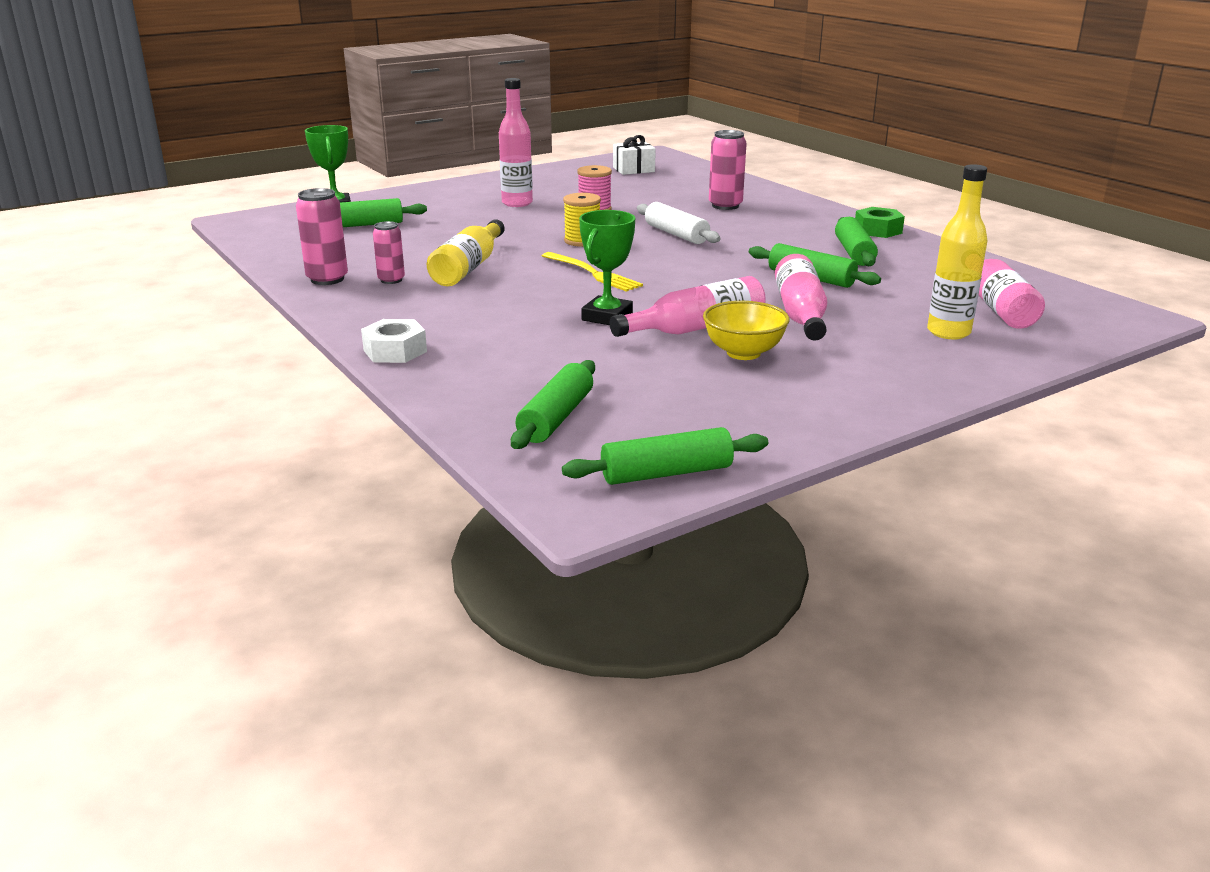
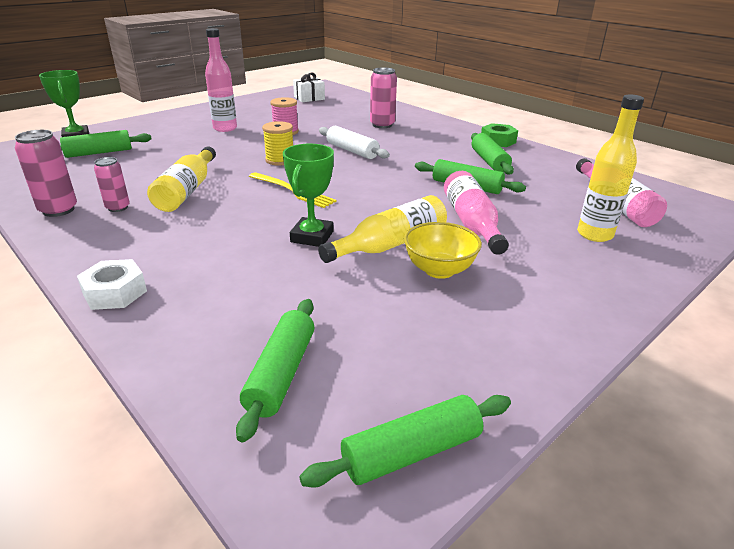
camera: 10 degrees left, 5 degrees up
(696, 328) = (391, 244): pink bottle -> yellow bottle

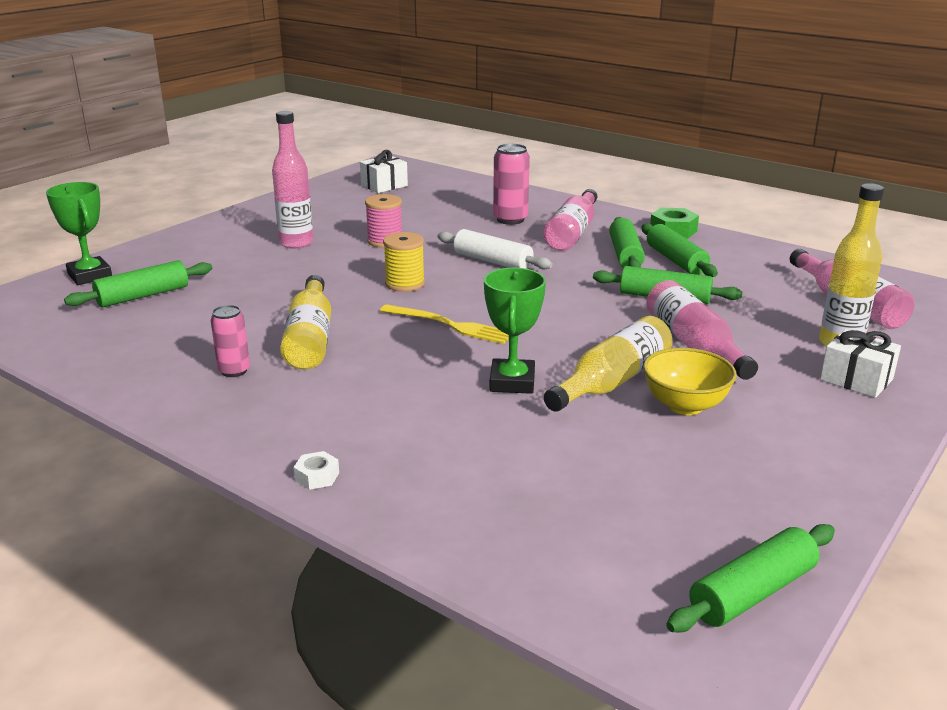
camera: 10 degrees left, 5 degrees down
(58, 210) = (155, 382): pink can -> none
(115, 292) = (317, 476): white nut -> white nut, size x0.58
(281, 374) = (575, 538): green rolling pin -> green rolling pin (625, 254)
(421, 137) = (572, 233): none -> pink bottle
(596, 265) = (856, 379): none -> white gift

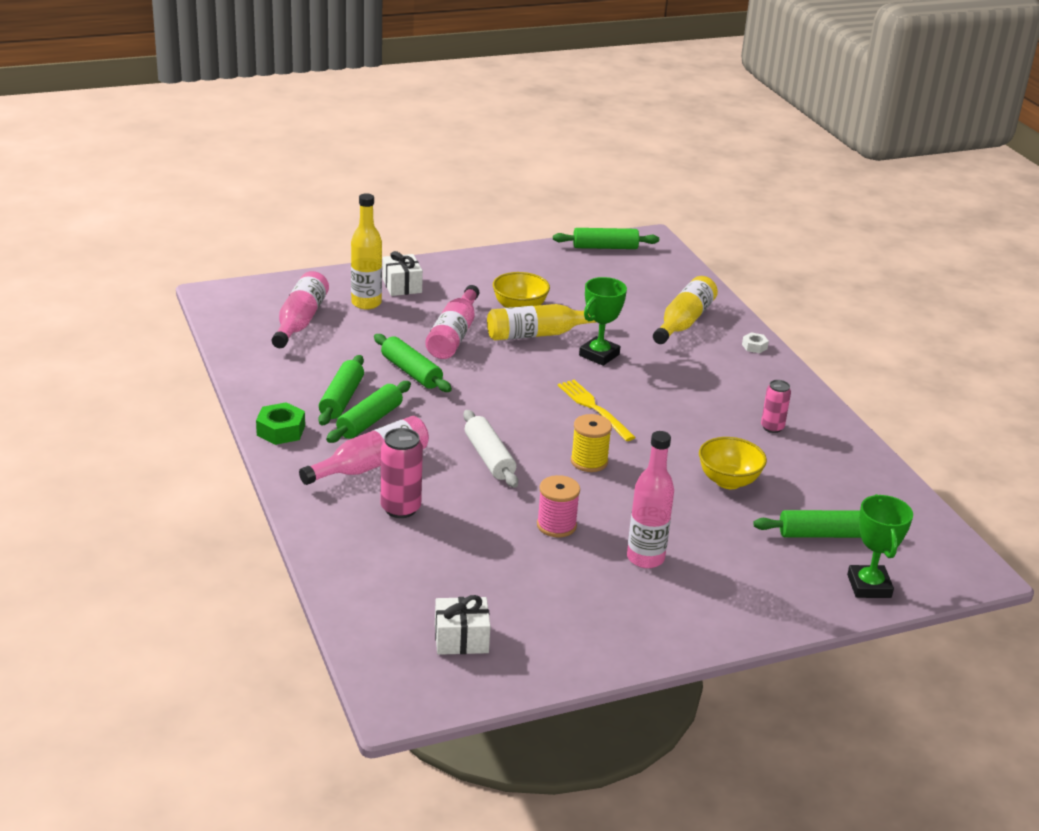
camera: 150 degrees left, 5 degrees up
(257, 308) = (728, 481): none -> yellow bowl
(310, 338) = (704, 435): yellow bottle -> yellow bottle (684, 322)

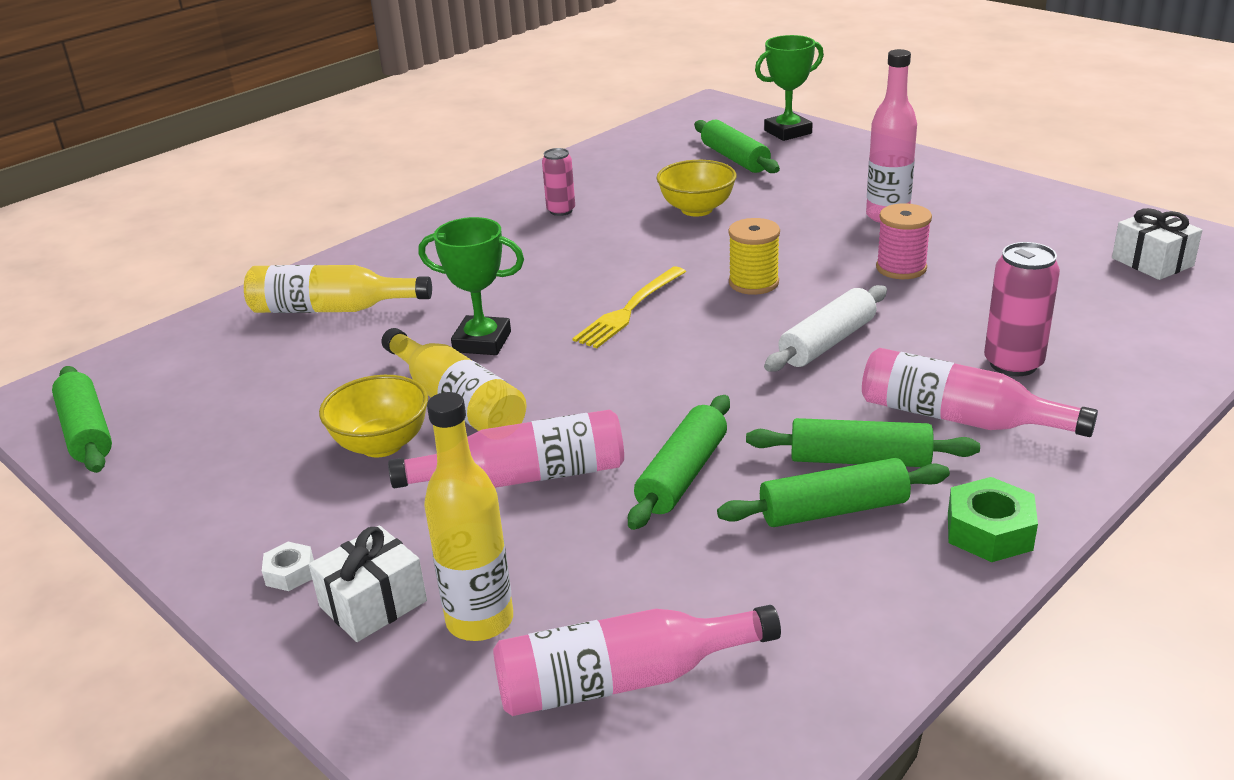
camera: 110 degrees left, 0 degrees up
(754, 346) = (370, 254): white nut -> white nut (290, 573)

